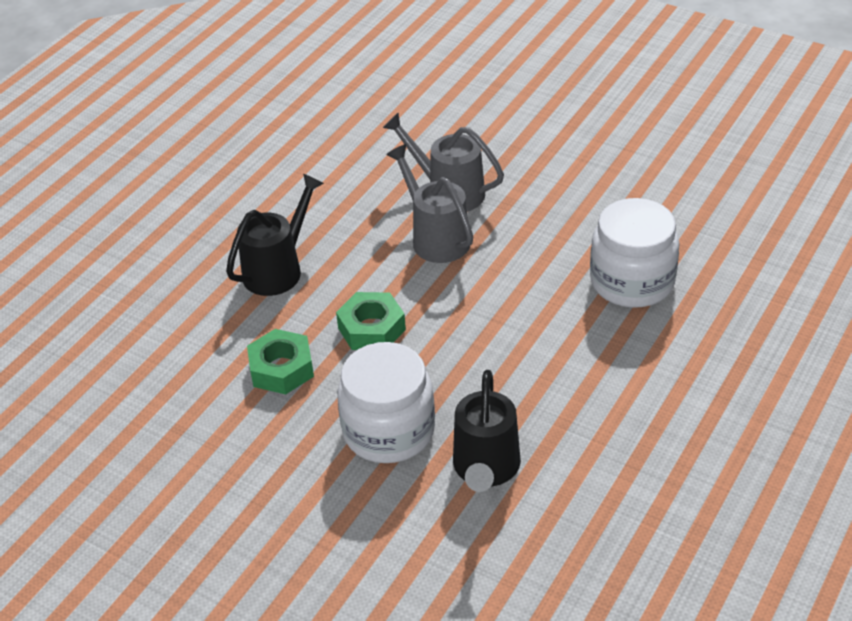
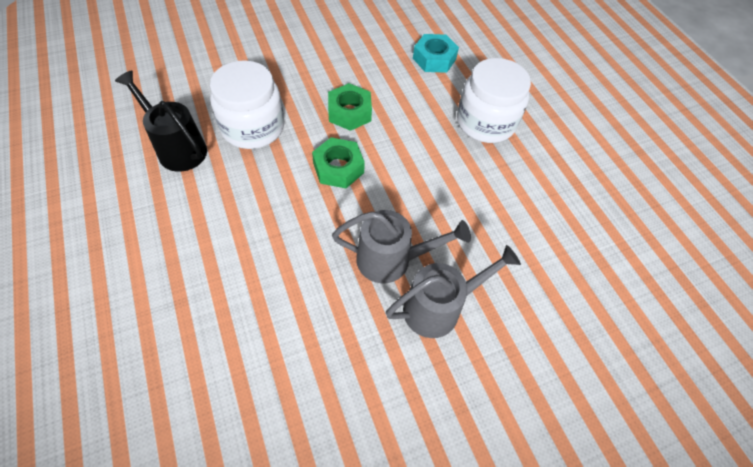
camera: 120 degrees right, 15 degrees up
(110, 353) = (434, 59): none -> turquoise nut
(278, 269) = (440, 157): black watering can -> none
(632, 282) = (215, 352): white jar -> white jar (485, 122)

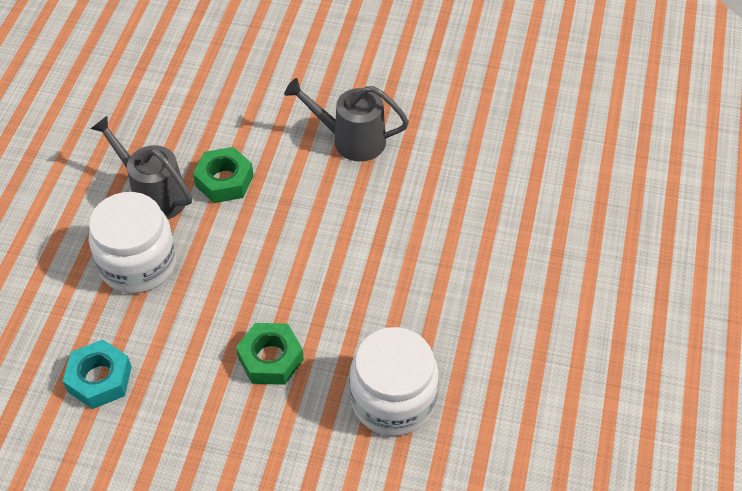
camera: 140 degrees left, 5 degrees down
(177, 148) = (492, 418): black watering can -> none
(338, 168) = (337, 298): green nut -> green nut (224, 181)
(392, 259) = (357, 190): grey watering can -> grey watering can (153, 194)

